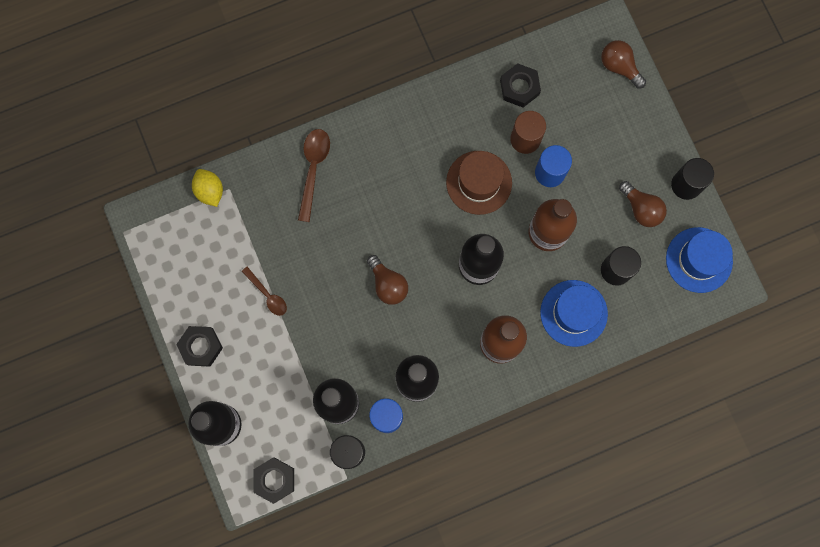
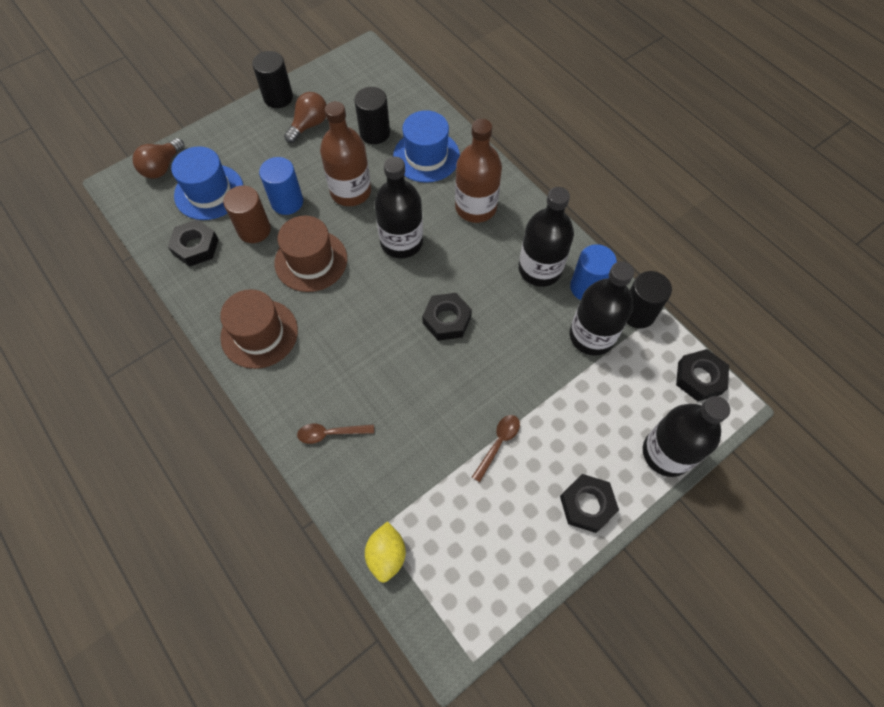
camera: 105 degrees left, 15 degrees down
(210, 191) = (386, 555): yellow lemon -> yellow lemon turned 45 degrees counterclockwise
(313, 169) = (330, 433): brown spoon -> brown spoon, size x0.64
(388, 284) = (447, 320): brown light bulb -> black nut
(417, 129) = (259, 333): none -> brown hat
(699, 260) = (348, 77): blue hat -> blue hat (209, 192)

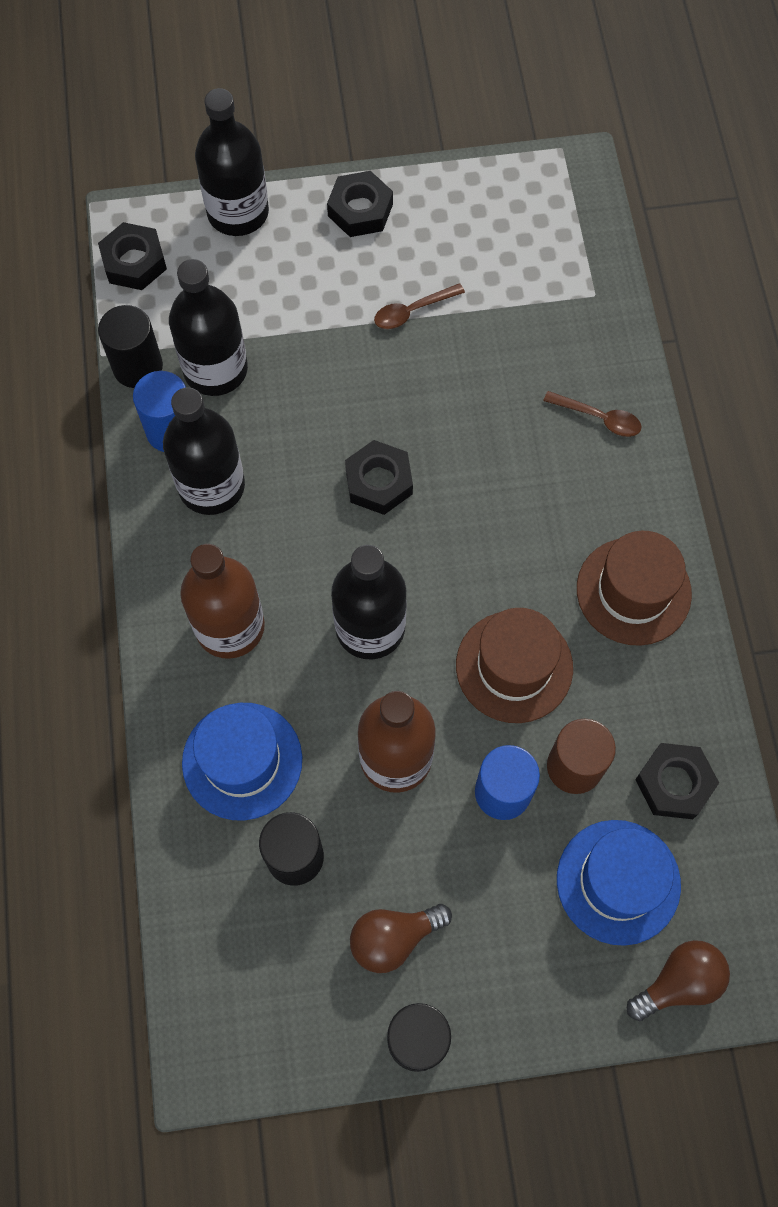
camera: 150 degrees left, 5 degrees up
(386, 555) = (597, 269): yellow lemon -> none

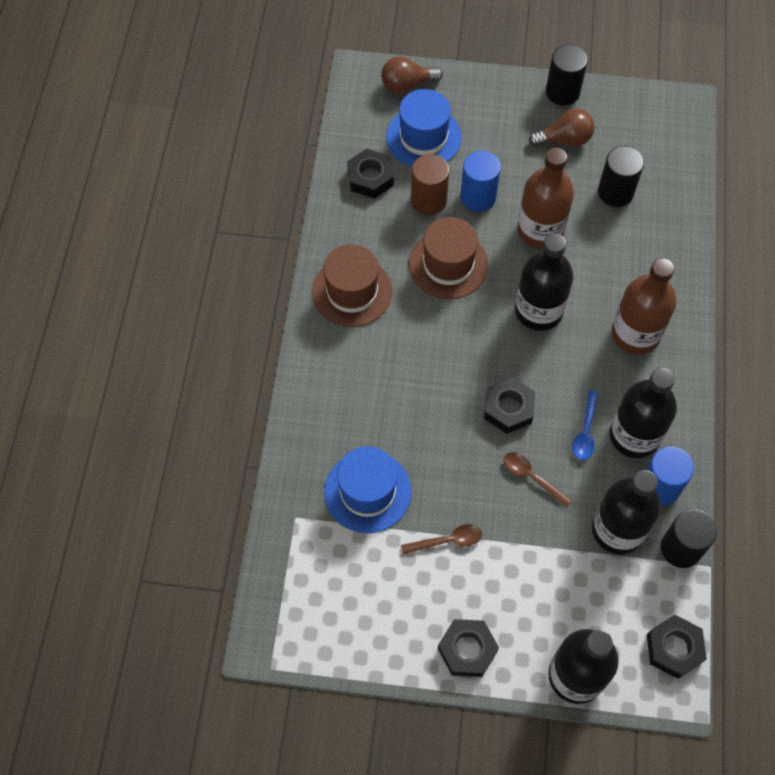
camera: 165 degrees left, 5 degrees down
(242, 761) = (640, 251): blue hat -> blue hat (367, 491)
(274, 476) = (585, 432): none -> blue spoon
(599, 418) = (330, 416): brown spoon -> brown spoon (531, 477)

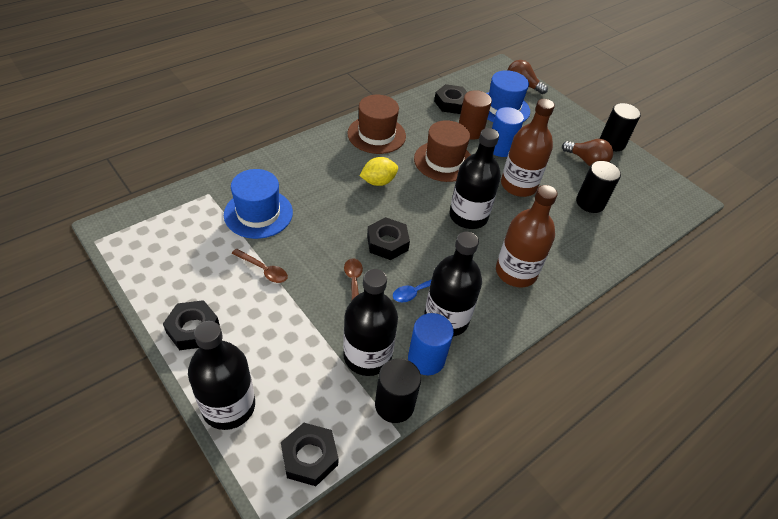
camera: 40 degrees right, 15 degrees down
(422, 348) = (378, 182): none -> yellow lemon

